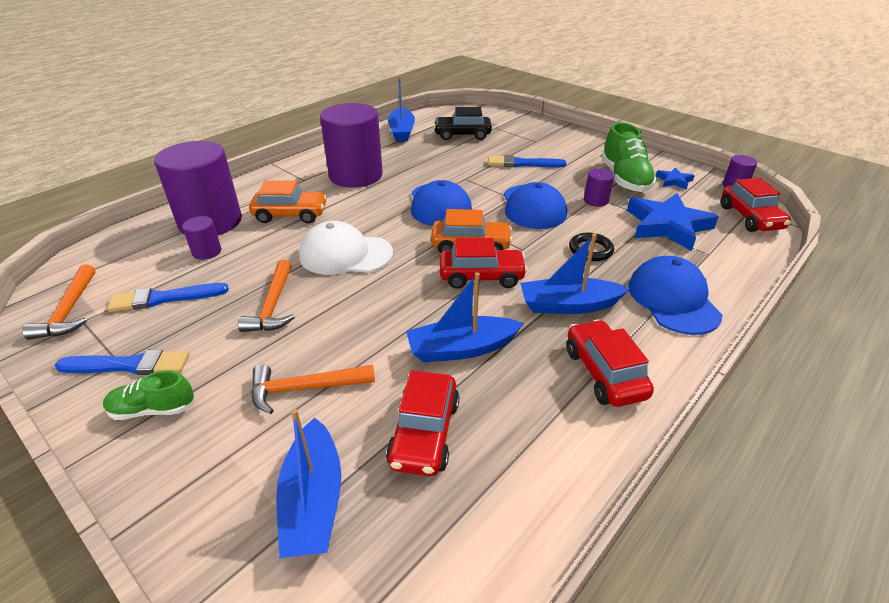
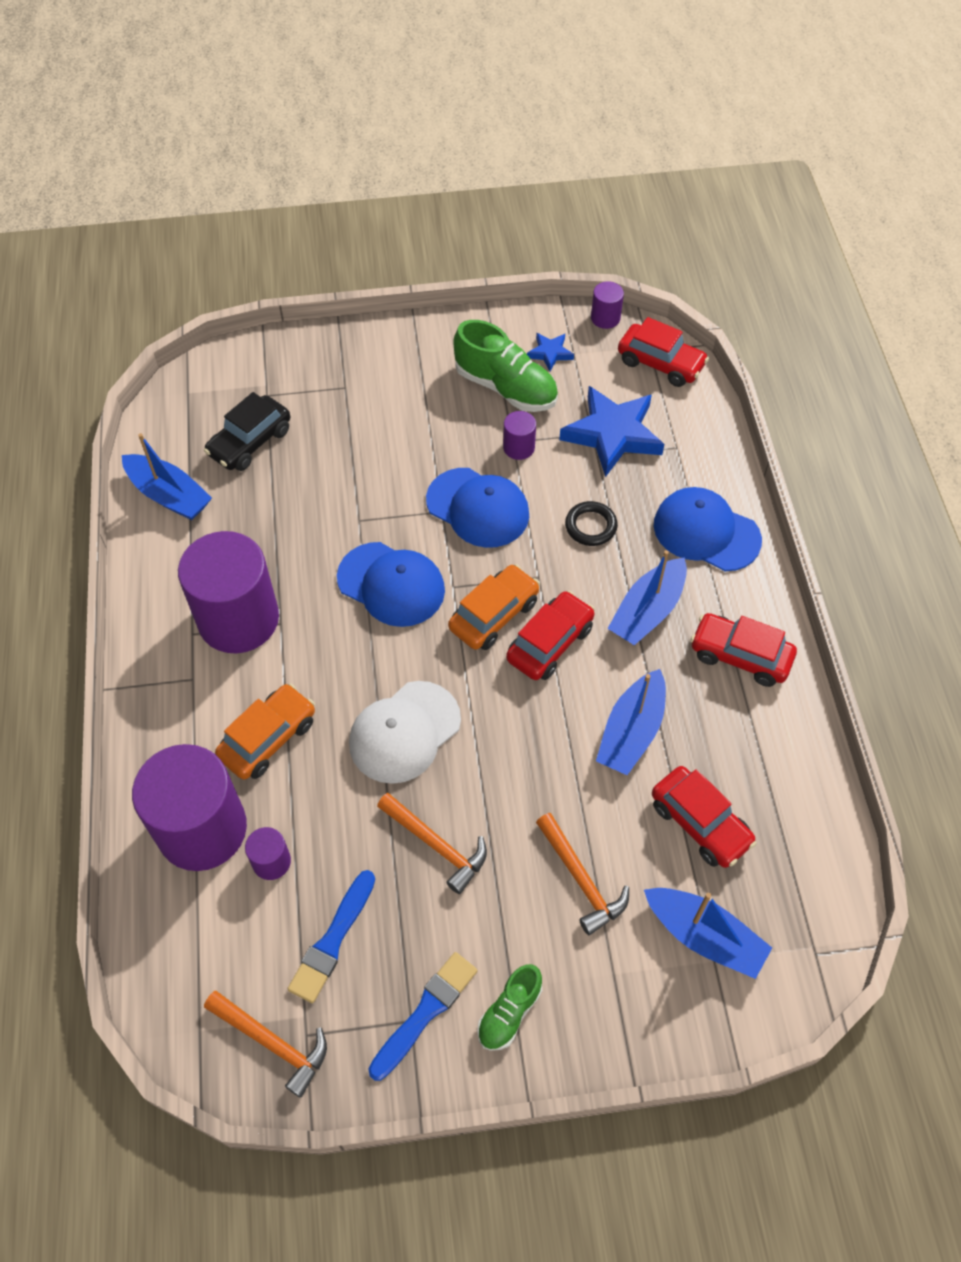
camera: 50 degrees left, 20 degrees up
(305, 388) = (581, 879): orange hammer -> orange hammer turned 60 degrees counterclockwise
(522, 164) = (383, 443): blue brush -> none

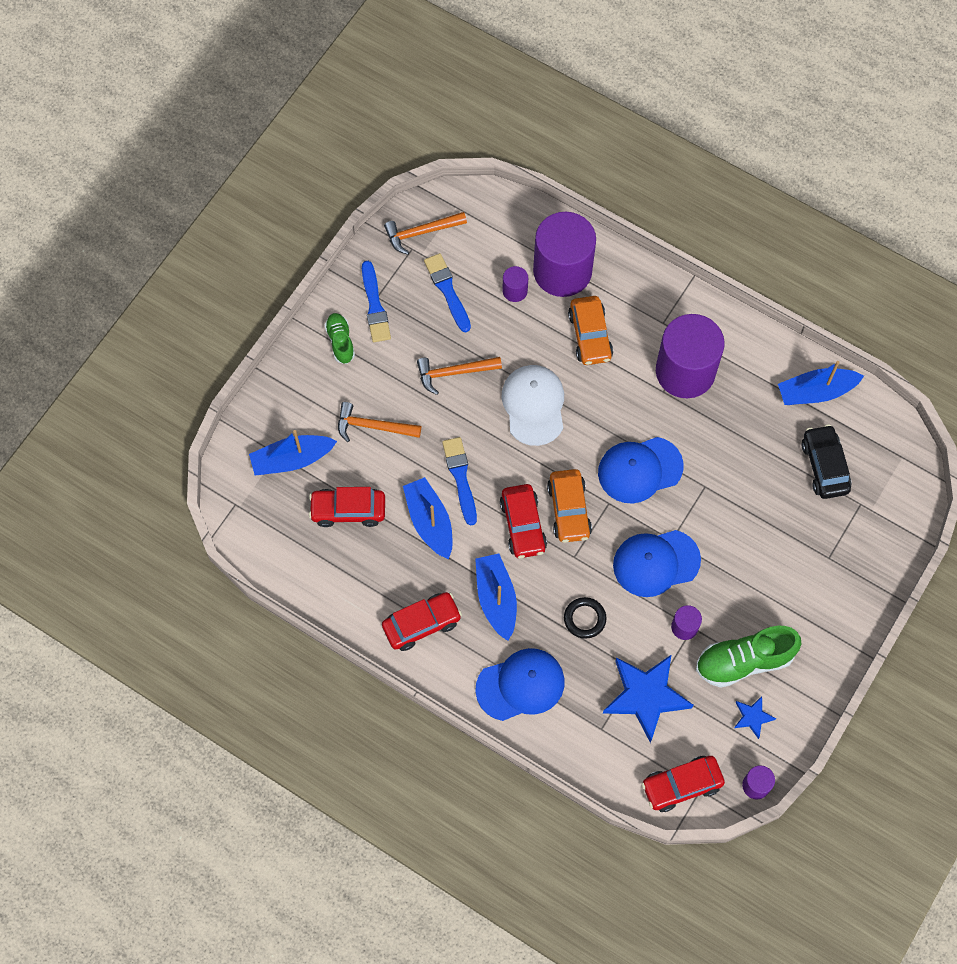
camera: 130 degrees right, 10 degrees up
(554, 740) = (460, 477): none -> blue brush

